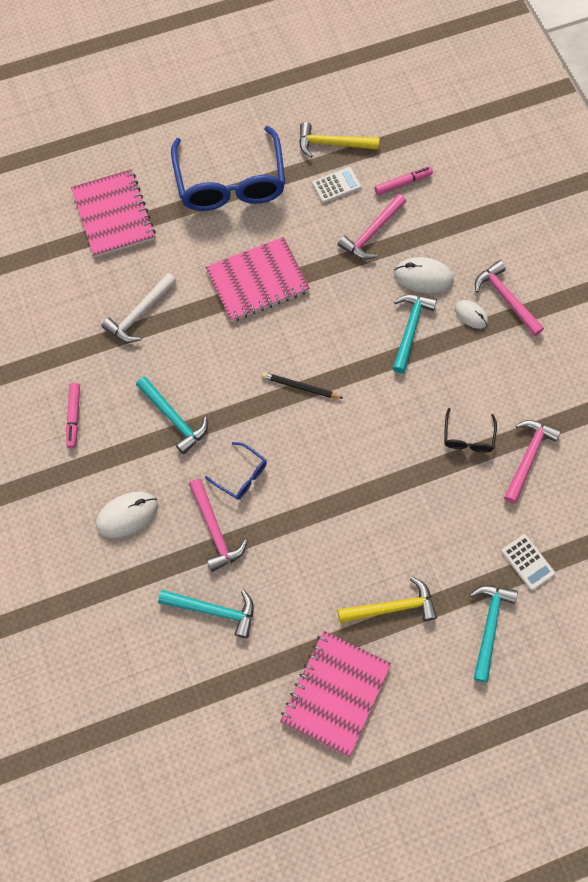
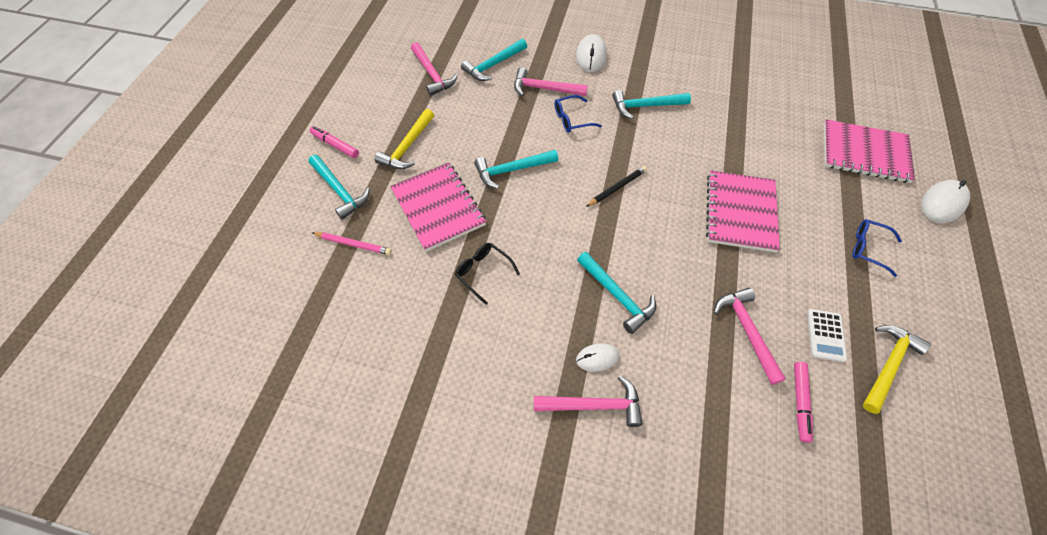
camera: 125 degrees right, 10 degrees down
(74, 417) = (684, 61): pink marker -> pink marker (335, 145)
(139, 314) = (751, 127): white hammer -> none
(230, 182) = (868, 248): blue glasses -> blue glasses, size x0.43
(335, 693) = (388, 92): pink notebook -> pink notebook (438, 207)
(347, 488) = (512, 170): none -> turquoise hammer
(423, 277) = (667, 344): white mouse -> white mouse (942, 203)
(527, 562) = (354, 244): white calculator -> pink pencil
(528, 457) = (428, 305): pink hammer -> pink hammer (432, 74)

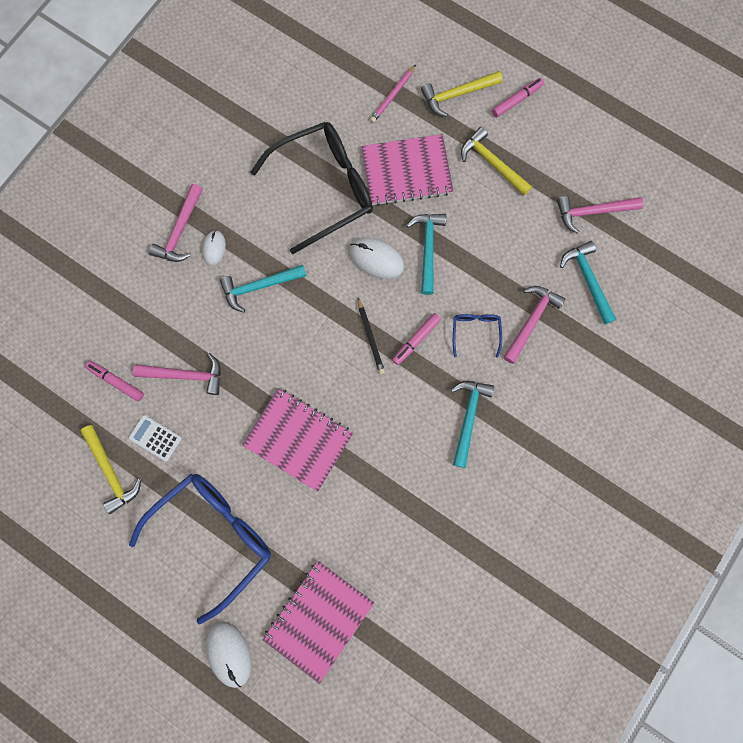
camera: 110 degrees right, 20 degrees up
(339, 191) = (457, 95): turquoise hammer -> yellow hammer
(483, 272) = (324, 189): black glasses -> black glasses, size x2.32
(591, 56) = (569, 394): white mouse -> white mouse (376, 259)
(601, 155) = (416, 340): none -> pink marker
(868, 248) = (213, 536): blue glasses -> blue glasses, size x2.32

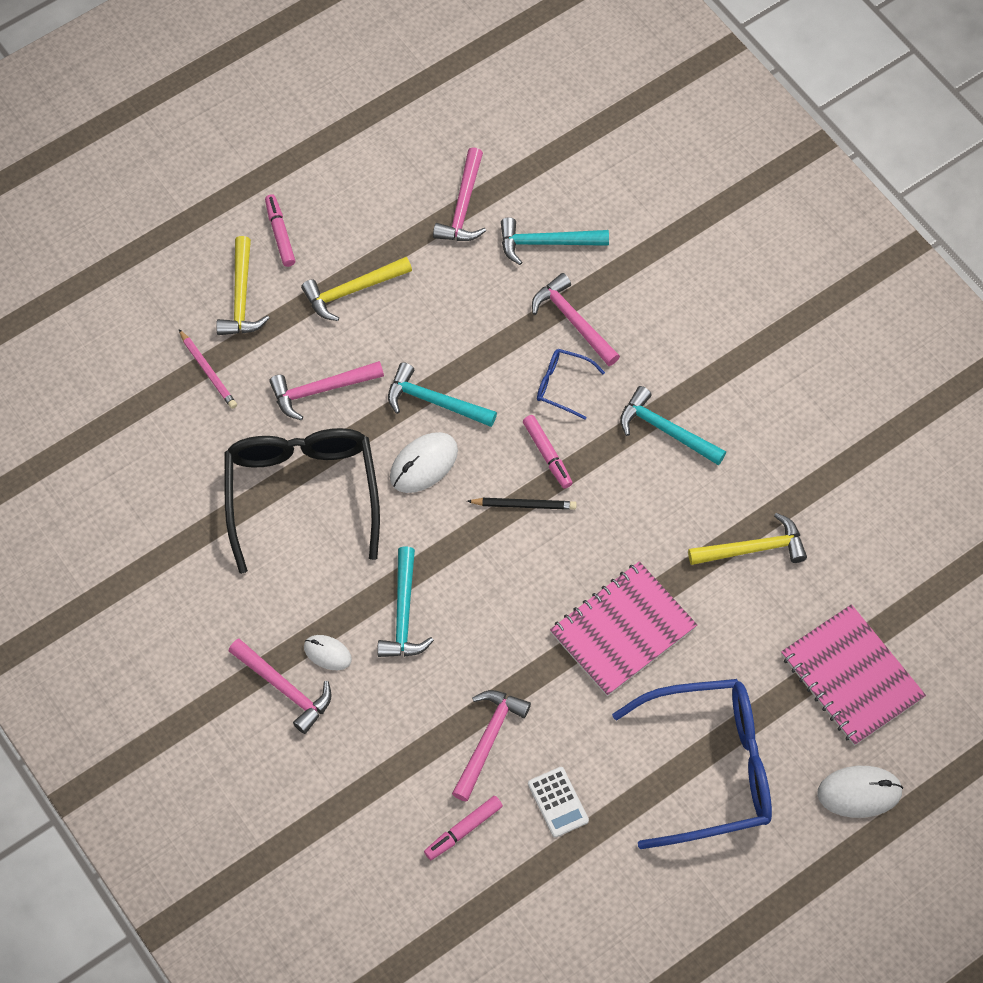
camera: 70 degrees left, 15 degrees down
(111, 472) = (583, 870): yellow hammer -> yellow hammer (753, 549)
(155, 438) = (558, 802): white calculator -> white calculator turned 75 degrees counterclockwise
(213, 536) = (709, 768): blue glasses -> blue glasses turned 105 degrees clockwise
(407, 171) = (320, 390): pink notebook -> pink hammer

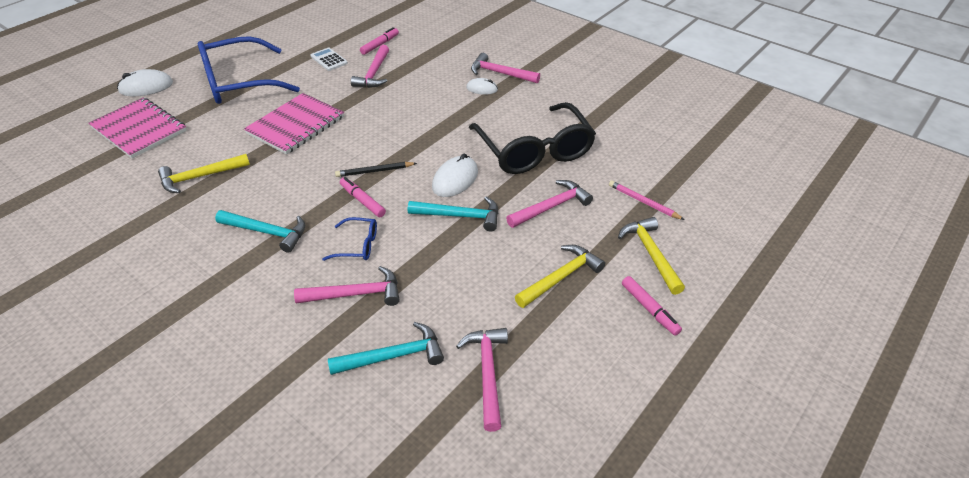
camera: 165 degrees right, 20 degrees down
(403, 614) = (442, 110): turquoise hammer -> none
(573, 320) = (356, 294): pink hammer -> pink hammer turned 45 degrees counterclockwise

